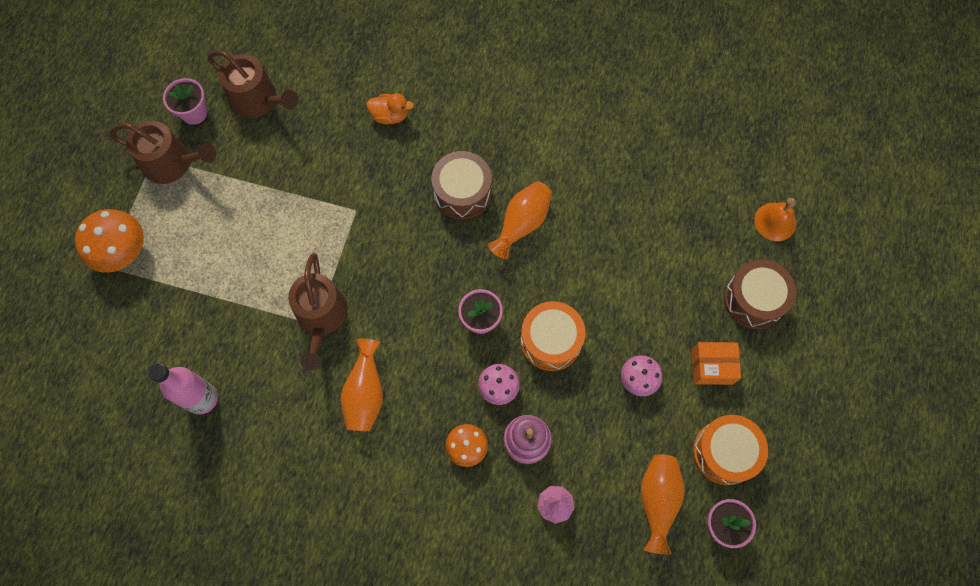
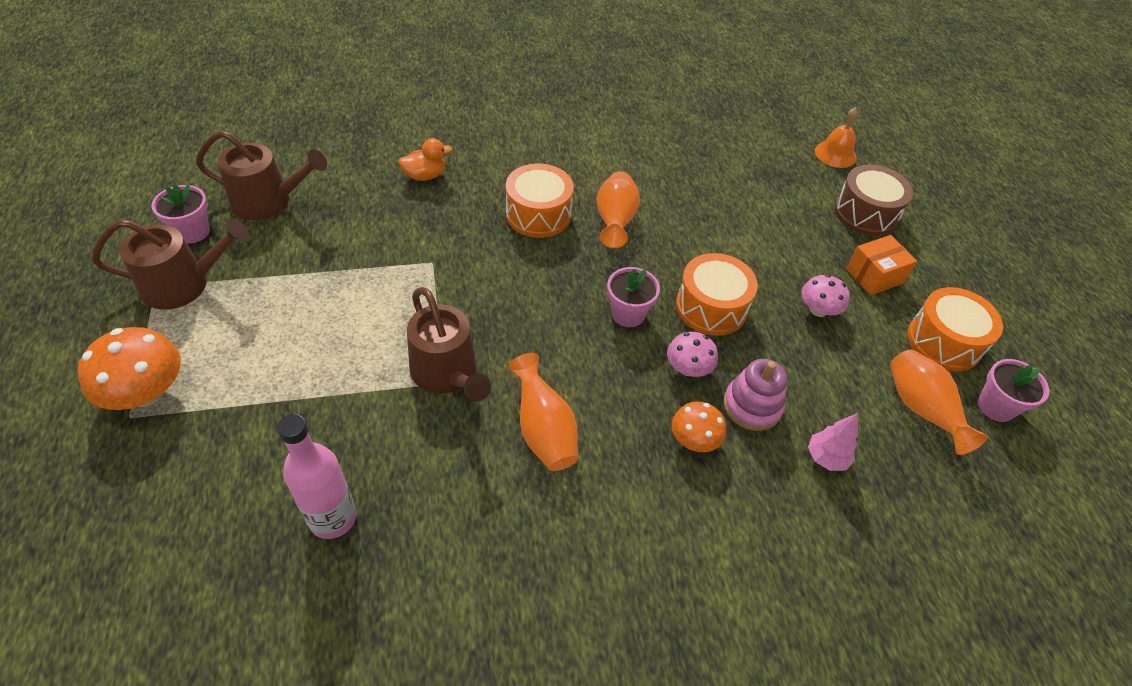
camera: 30 degrees left, 20 degrees down
(462, 192) = (538, 214): brown drum -> orange drum

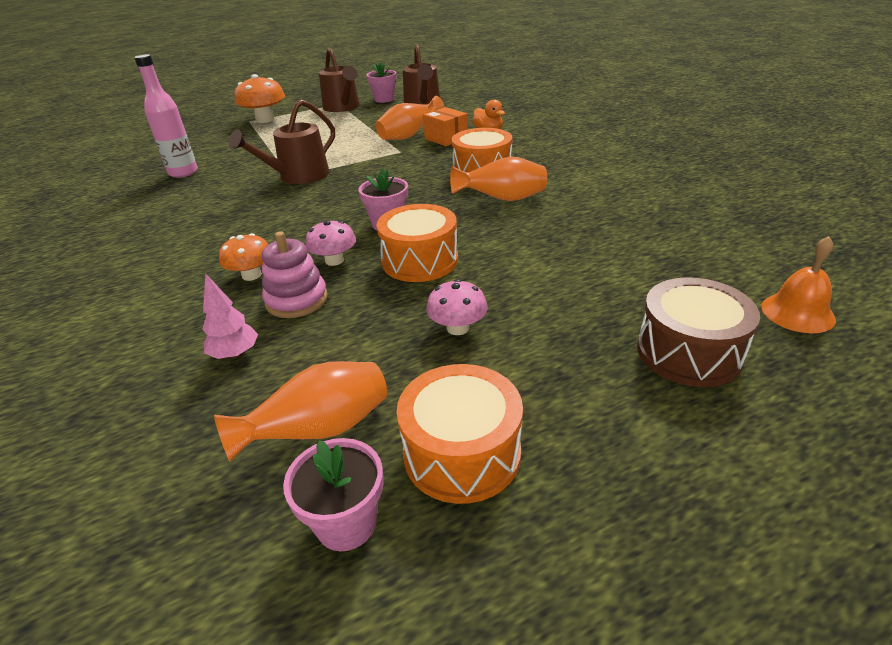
camera: 80 degrees right, 15 degrees down
(544, 430) = (253, 214): orange vase -> orange vase (409, 136)
(874, 276) = (555, 370): orange box -> orange box (446, 138)

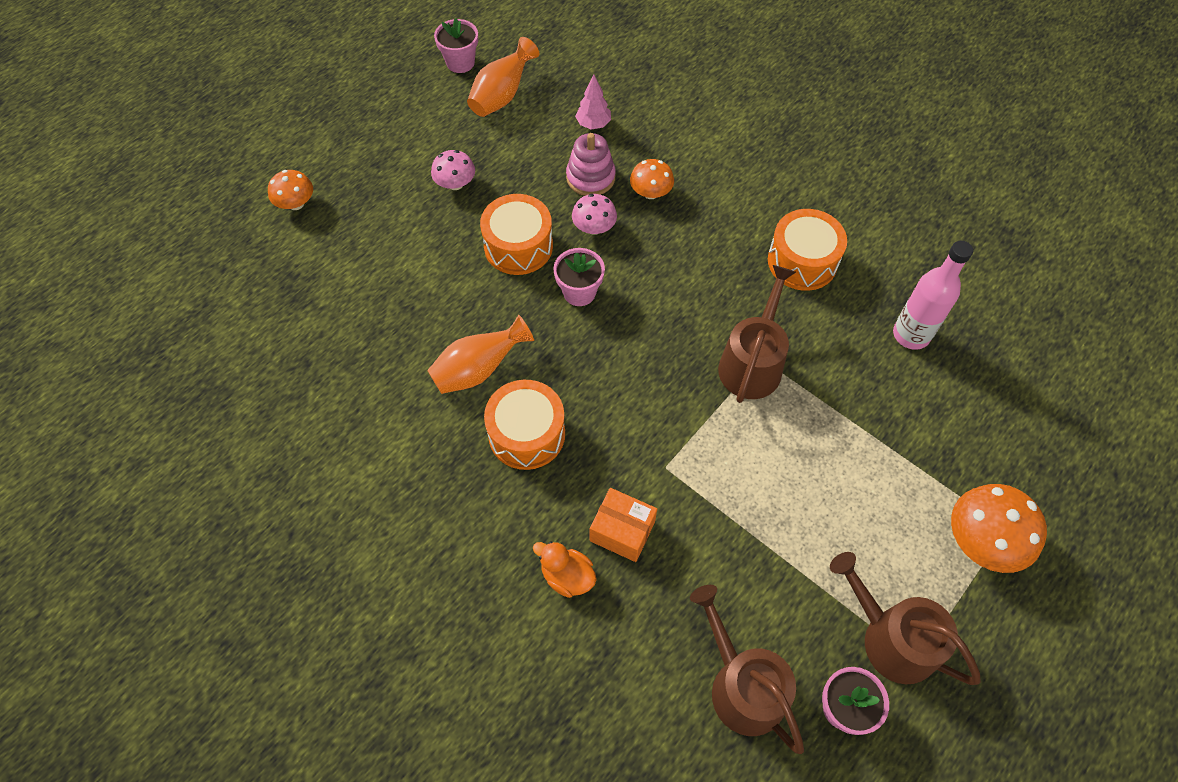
camera: 155 degrees right, 25 degrees up
(409, 136) = (685, 527): orange vase -> none
(462, 453) = (420, 105): orange drum -> orange drum (802, 261)
(689, 352) = (296, 203): brown drum -> orange mushroom
(797, 312) = (213, 261): orange bell -> none

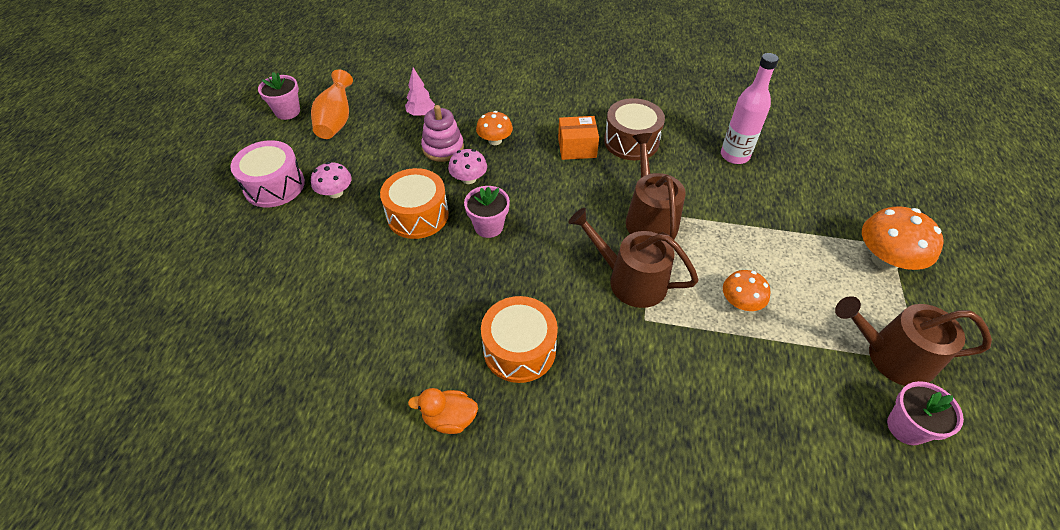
camera: 30 degrees left, 10 degrees down
(296, 203) = (195, 263): orange mushroom -> orange mushroom (740, 302)
(403, 149) = (274, 186): none -> pink drum
(478, 369) = (445, 319): orange vase -> none
(567, 576) = (633, 446): orange duck -> orange duck (449, 419)
(622, 531) = (649, 385): orange box -> orange box (577, 148)
(742, 686) = (828, 454): brown watering can -> brown watering can (630, 280)
(802, 261) = (631, 141): orange drum -> brown drum

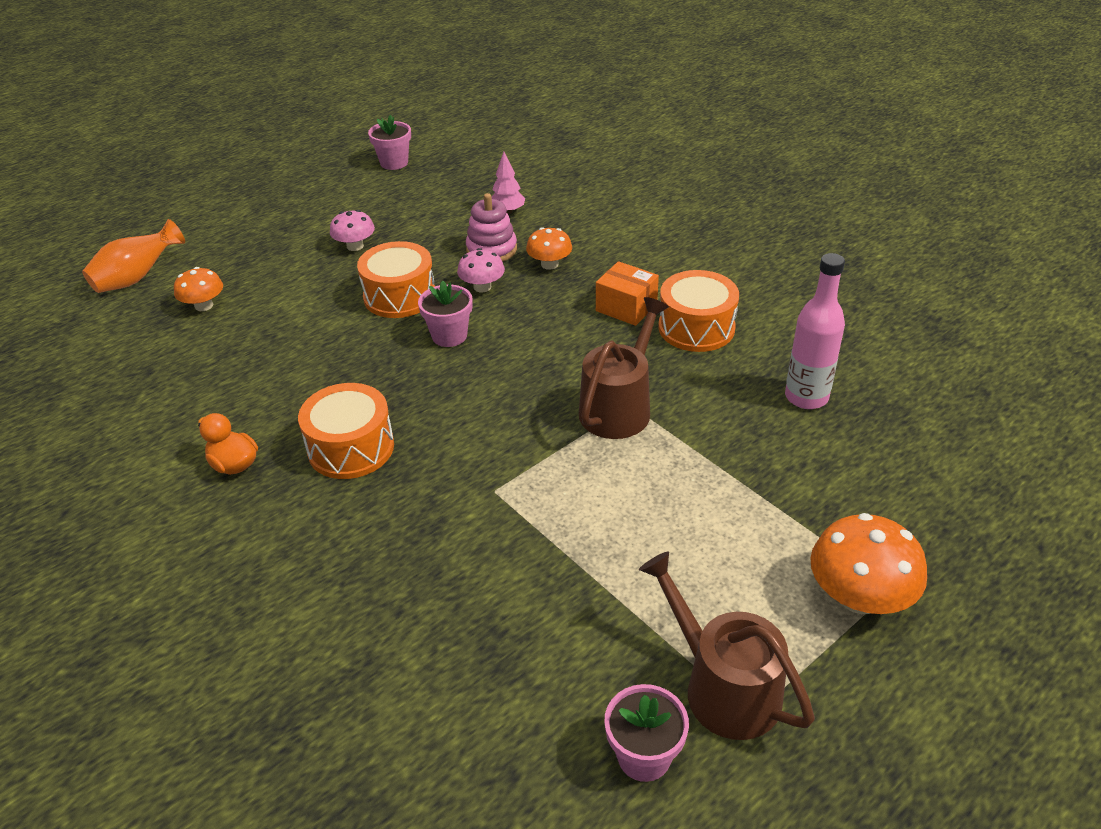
camera: 40 degrees right, 10 degrees down
(274, 186) = (315, 219): pink drum -> none
(336, 121) = (425, 187): orange vase -> orange vase (137, 278)
(630, 280) = (524, 450): brown watering can -> none
(631, 141) = (696, 328): brown drum -> orange drum
(740, 302) = (614, 534): orange mushroom -> orange mushroom (204, 305)

